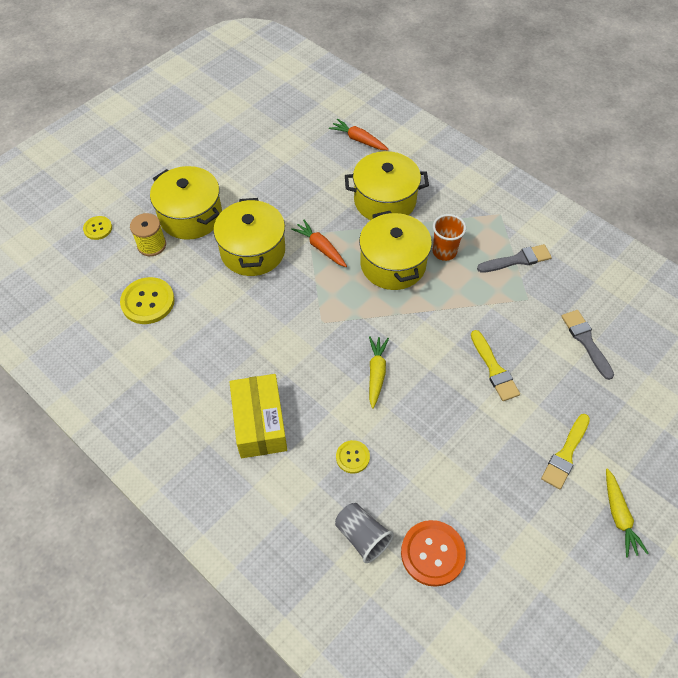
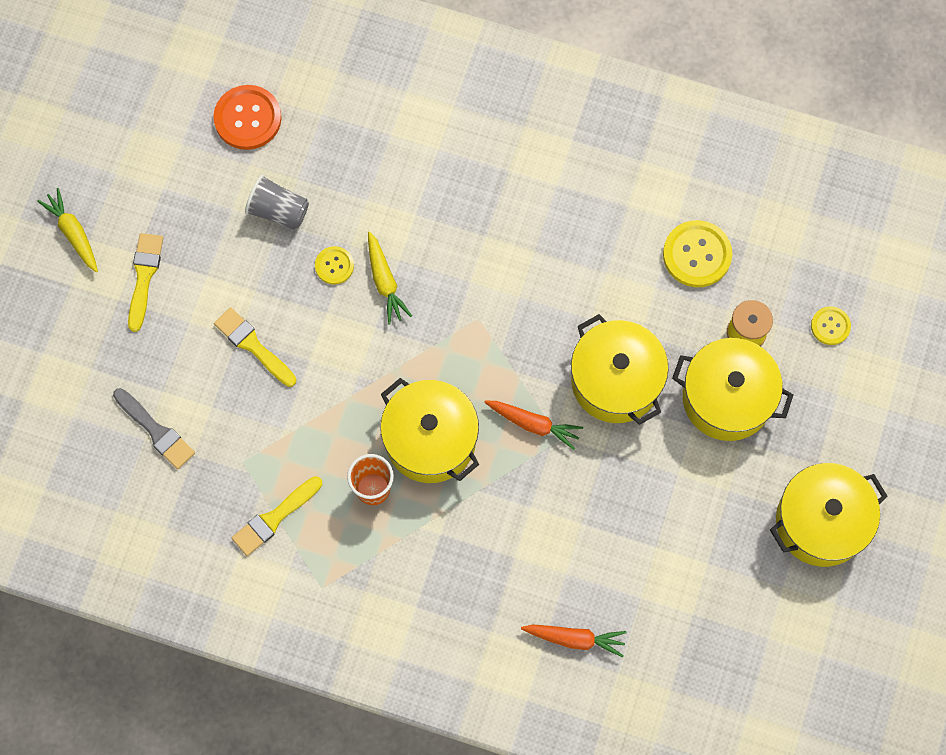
camera: 155 degrees right, 15 degrees up
(260, 423) = (483, 170): yellow box -> none
(352, 457) = (367, 177): yellow button -> yellow button (334, 266)
(362, 536) = (322, 105): grey cup -> grey cup (278, 211)
(385, 200) = (486, 540): yellow pot -> yellow pot (821, 522)
(517, 260) = (274, 518): grey brush -> yellow brush

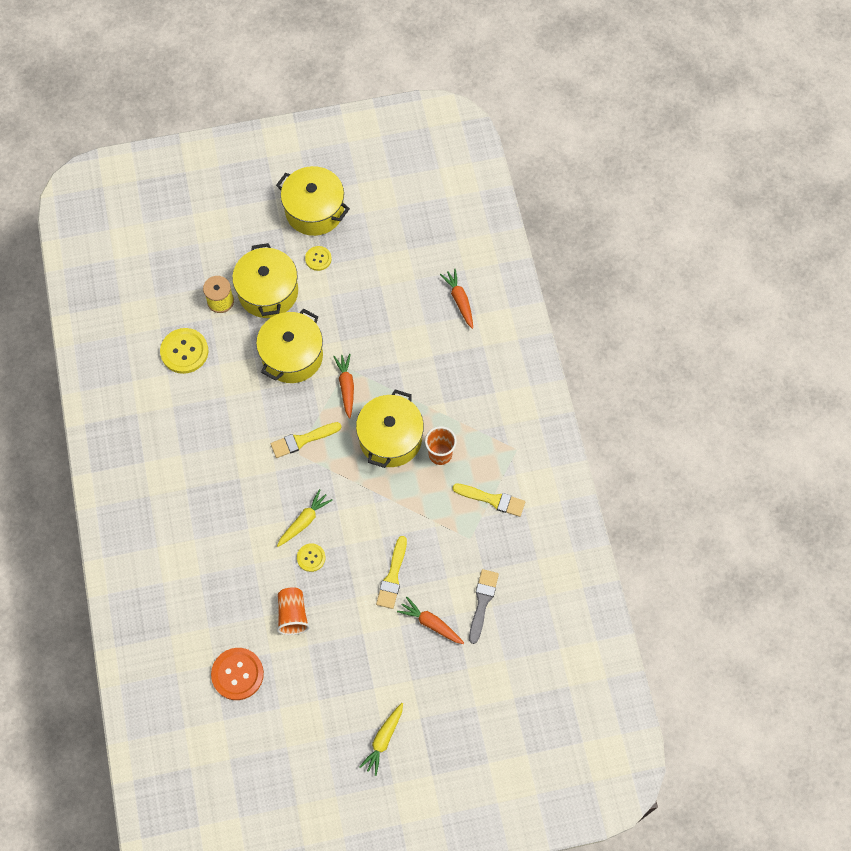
camera: 120 degrees left, 5 degrees down
(144, 276) = (386, 673): yellow brush -> yellow brush (302, 440)
(169, 358) = (431, 623): none -> orange carrot
(278, 211) = (293, 615): grey cup -> orange cup
(830, 326) = (191, 259): yellow button -> yellow button (318, 259)

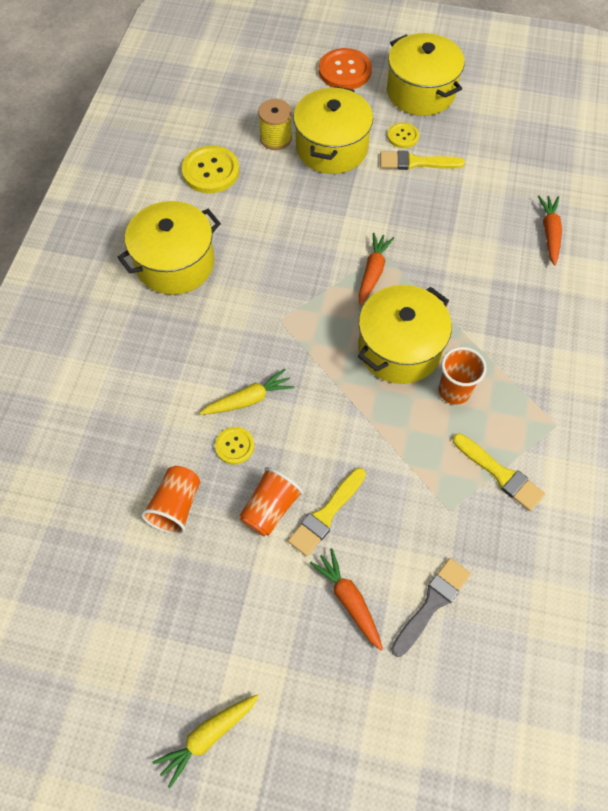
camera: 25 degrees right, 5 degrees down
(237, 674) = (68, 550): orange button -> orange button (345, 71)
(292, 356) = (326, 218): yellow pot -> yellow pot (175, 263)
(302, 440) = (293, 309): yellow brush -> yellow brush (416, 162)
(355, 588) = (270, 508): none -> orange cup

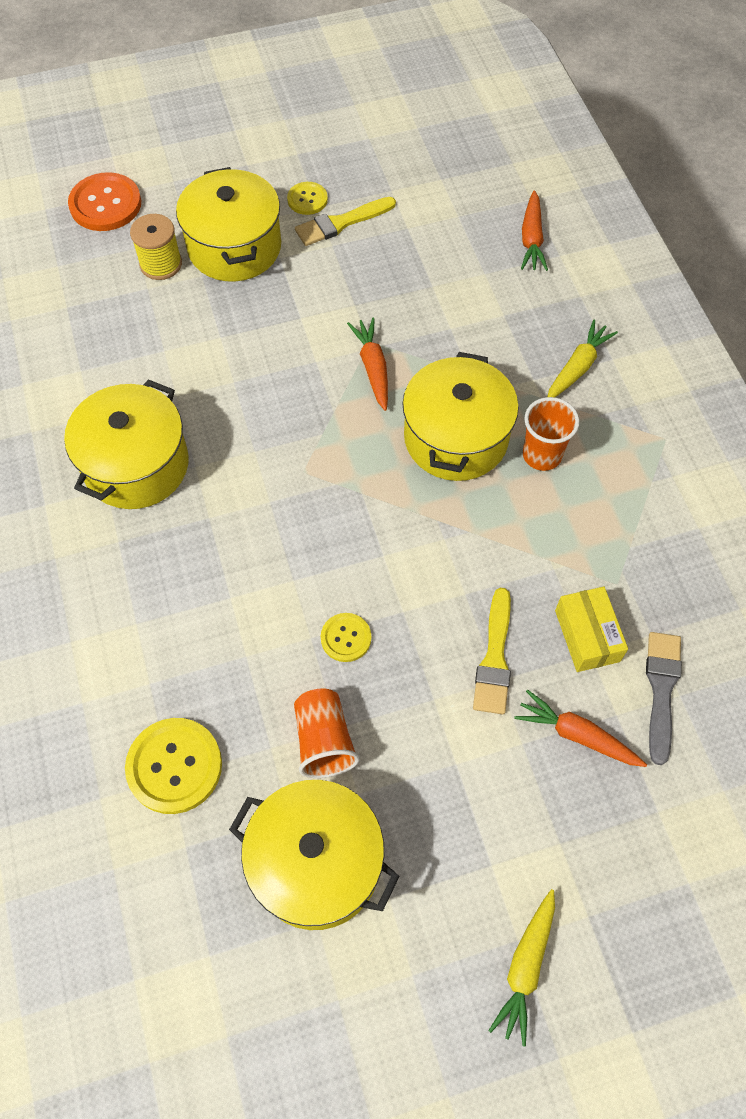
camera: 30 degrees left, 0 degrees up
(211, 171) = (107, 336): yellow button -> yellow button (174, 766)
(248, 399) = (327, 578): yellow carrot -> yellow carrot (577, 367)
(270, 508) = (431, 685): orange cup -> none
(345, 71) = (191, 151): orange button -> orange button (105, 204)
(402, 535) = (587, 636): none -> yellow box
(420, 92) = (295, 140): yellow pot -> yellow pot (316, 863)
(500, 474) = (643, 518): yellow brush -> none
(549, 233) = (531, 239): orange carrot -> orange carrot turned 150 degrees counterclockwise

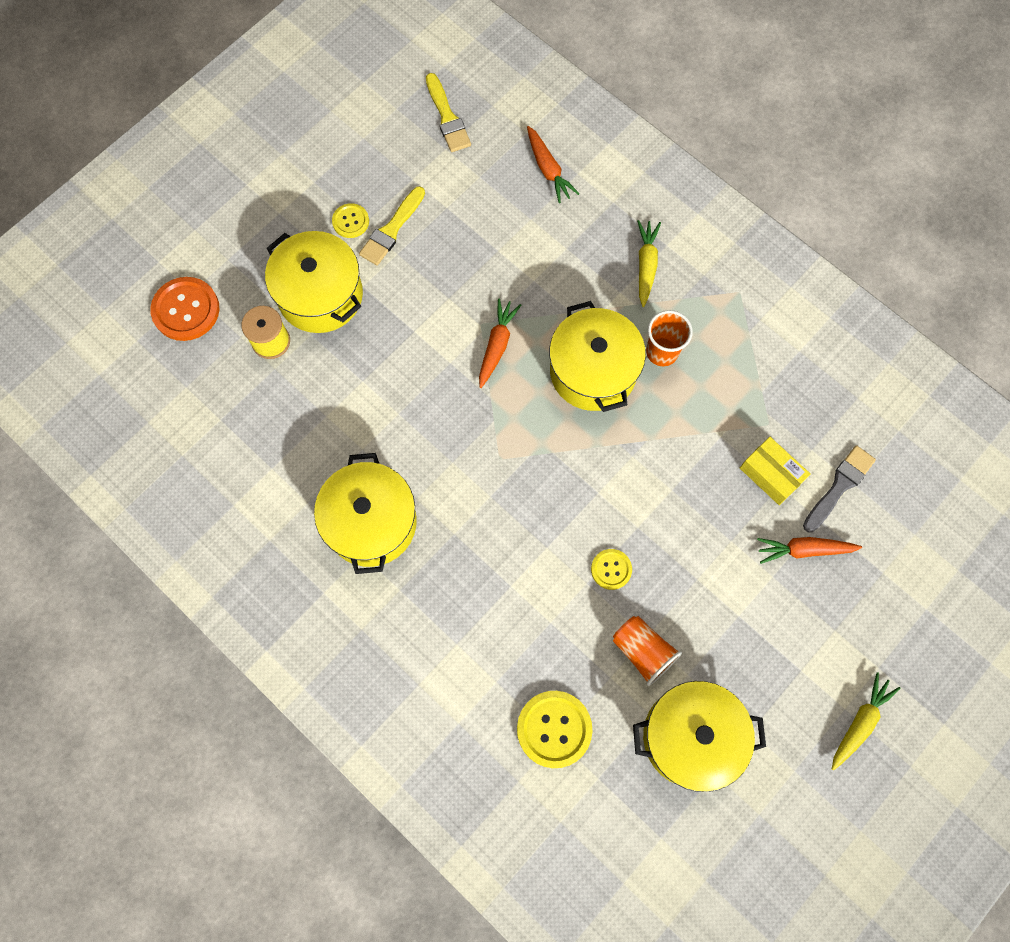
camera: 30 degrees left, 10 degrees up
(373, 368) = (497, 345): orange carrot -> orange carrot turned 60 degrees clockwise
(494, 658) = (720, 526): yellow brush -> yellow brush (447, 117)
(525, 967) = (859, 723): yellow carrot -> yellow carrot turned 135 degrees counterclockwise
(661, 689) = (839, 486): grey brush -> grey brush turned 60 degrees clockwise

